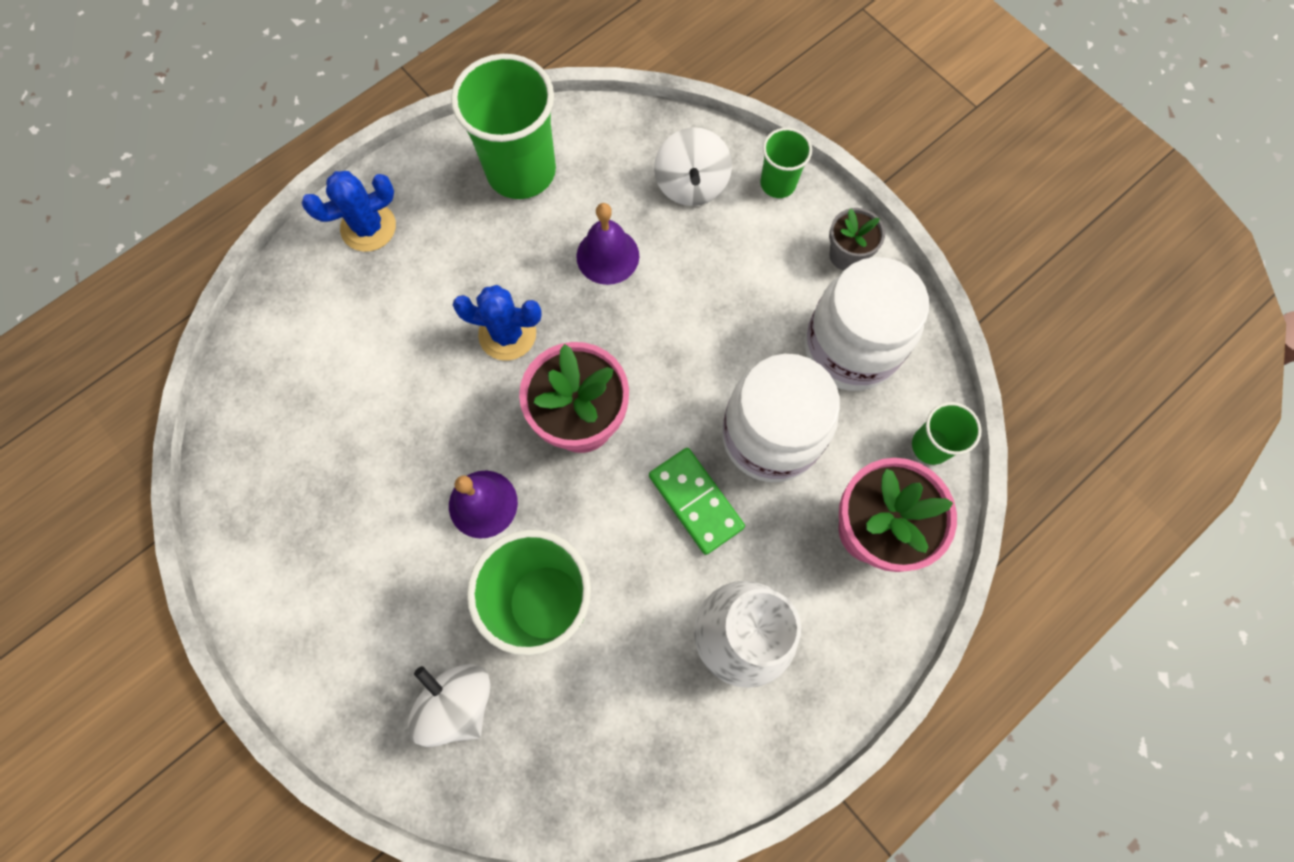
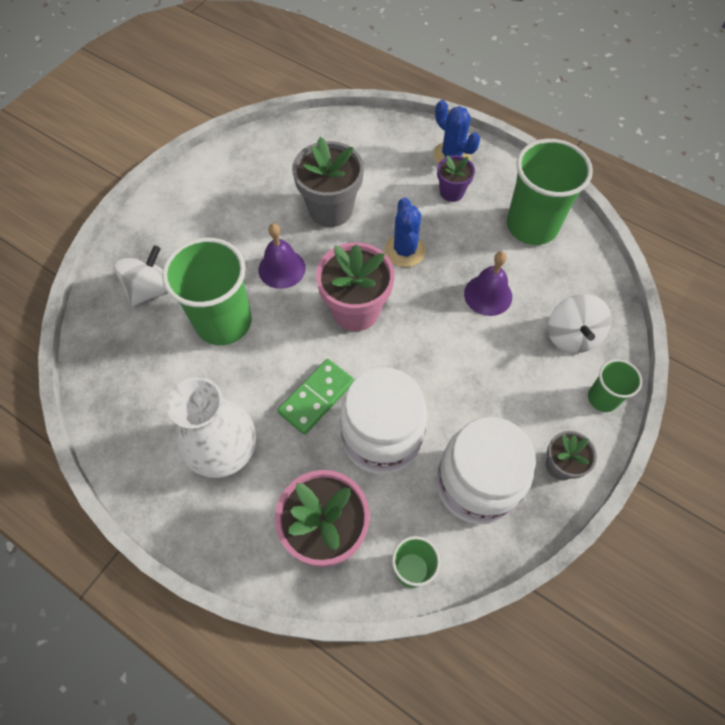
camera: 75 degrees right, 10 degrees down
(403, 413) = (330, 209): none -> grey flower pot
(432, 247) = (451, 192): none -> purple flower pot
(691, 185) = (571, 336): white spinning top -> white spinning top turned 75 degrees counterclockwise

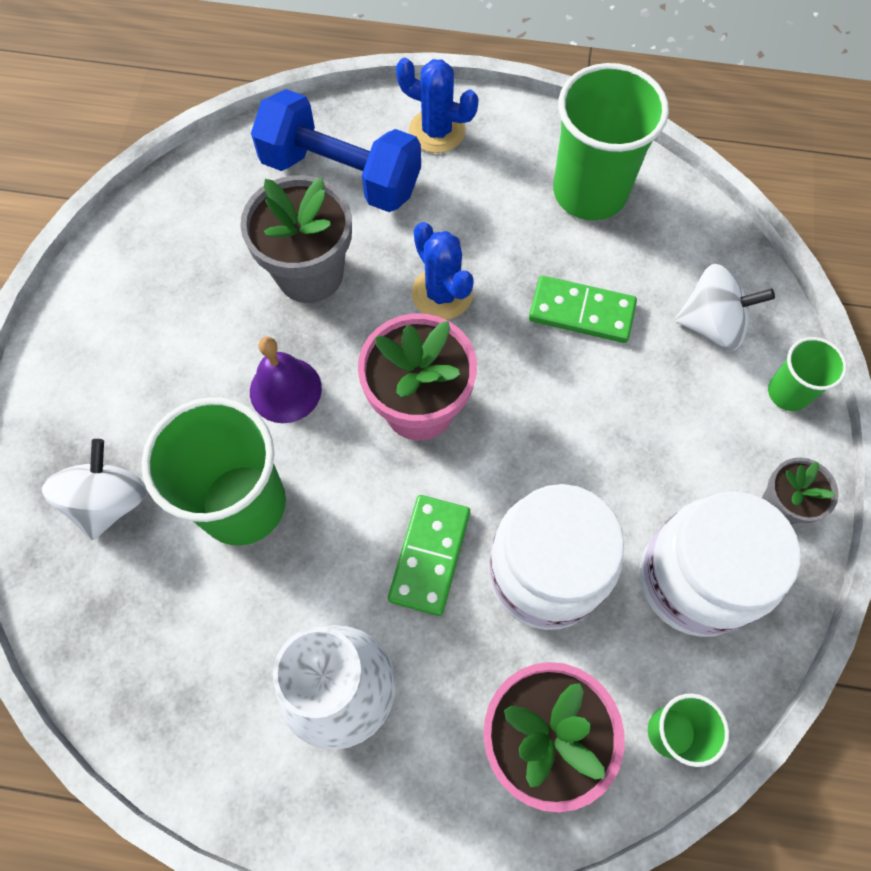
camera: 25 degrees left, 5 degrees up
(379, 160) = (341, 175): none -> blue dumbbell
(451, 192) = (463, 184): purple flower pot -> none
(488, 295) = (581, 312): purple bell -> green domino
(571, 336) = (711, 324): white spinning top -> white spinning top turned 60 degrees counterclockwise

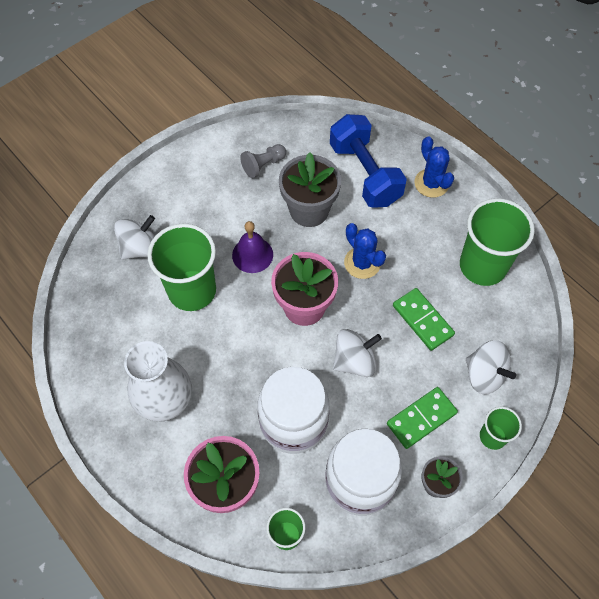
camera: 40 degrees right, 5 degrees down
(191, 256) = (263, 165): none -> grey pawn
(429, 555) = (250, 374): green domino -> green domino (421, 418)
(442, 294) = (362, 263): blue cactus -> blue cactus turned 45 degrees counterclockwise
(547, 429) = (354, 361): none -> white spinning top

